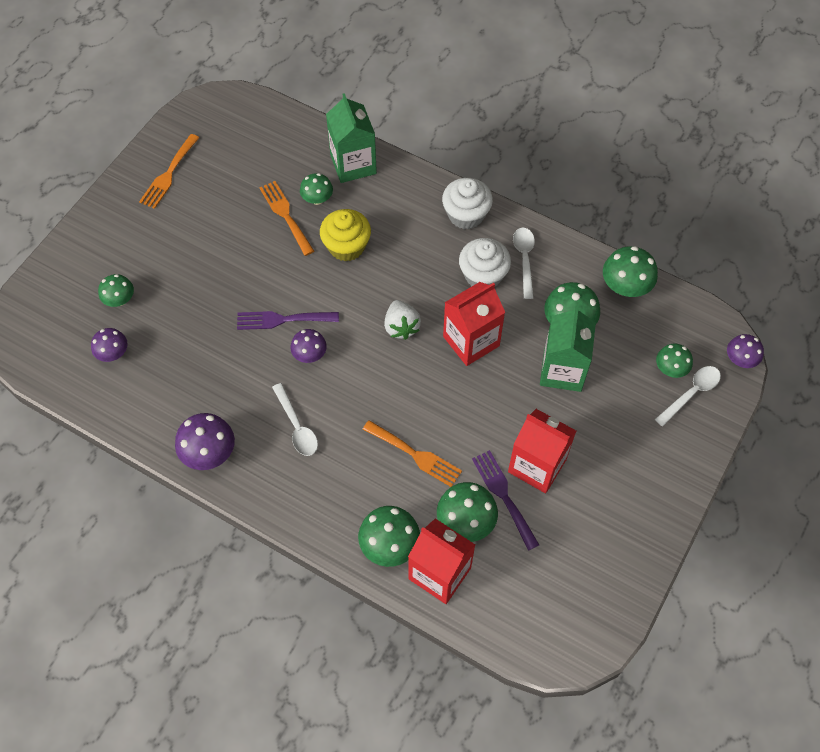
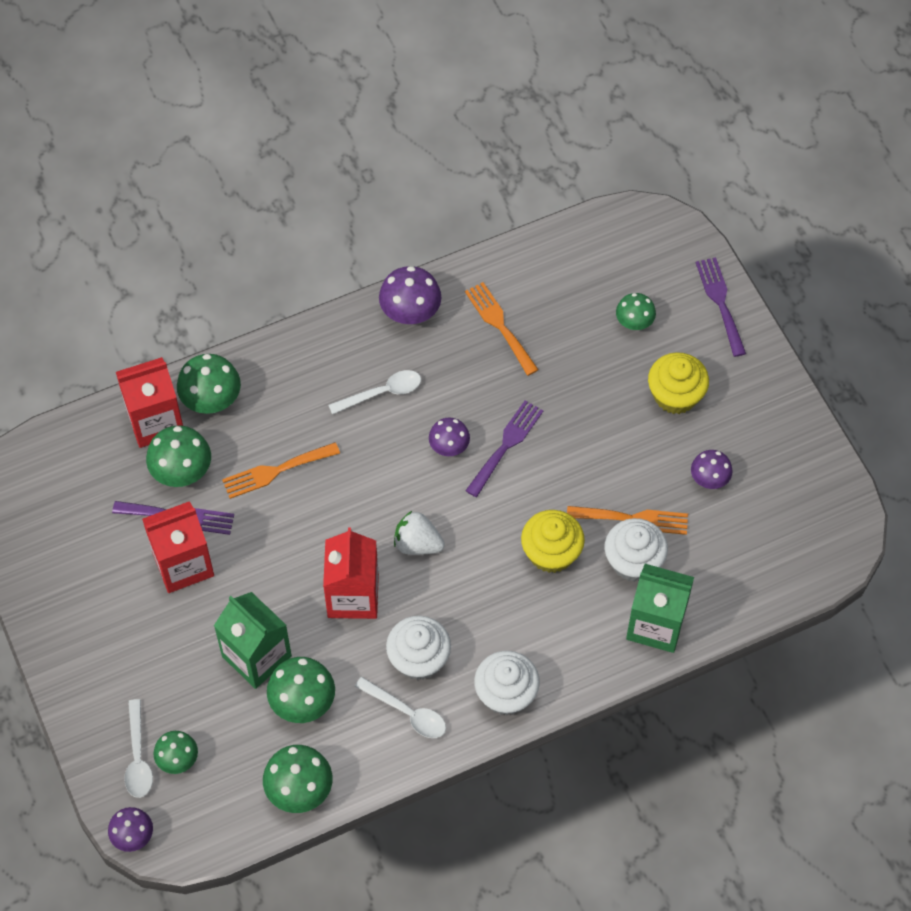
camera: 125 degrees right, 0 degrees up
(67, 257) = (720, 302): none -> purple fork
(113, 353) = (575, 288): purple mushroom -> purple mushroom (709, 478)
(168, 174) = (767, 440): orange fork -> orange fork (499, 325)
(168, 242) = (675, 395): none -> yellow cupcake
(296, 426) = (382, 393): white spoon -> white spoon turned 150 degrees clockwise
(317, 199) = (633, 561): green mushroom -> white cupcake

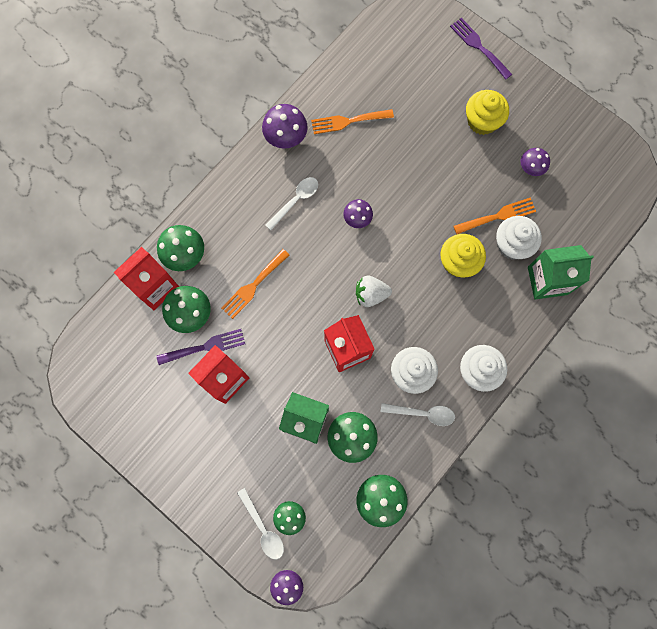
camera: 25 degrees left, 15 degrees up
(499, 325) = (348, 121): orange fork -> orange fork turned 45 degrees counterclockwise
(506, 445) = (393, 201): purple fork -> none
(634, 322) = (432, 82): green mushroom -> none

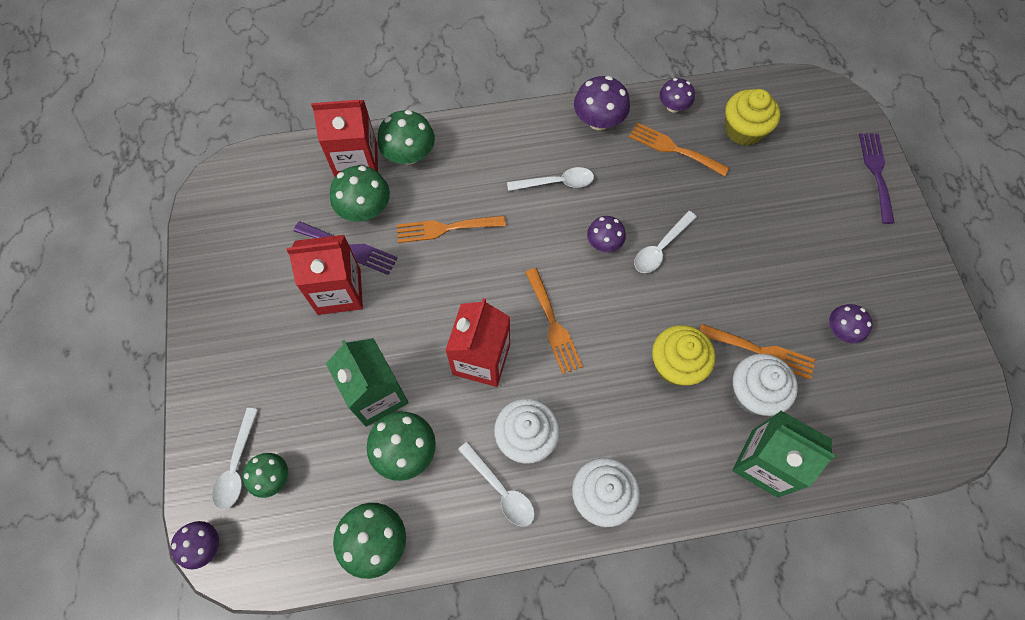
camera: 40 degrees right, 10 degrees down
(324, 90) = (673, 106): none -> purple mushroom
(371, 294) = (553, 325): white strawberry -> orange fork
(393, 195) = (660, 248): none -> white spoon
(482, 121) = (821, 245): yellow cupcake -> yellow cupcake (743, 130)

